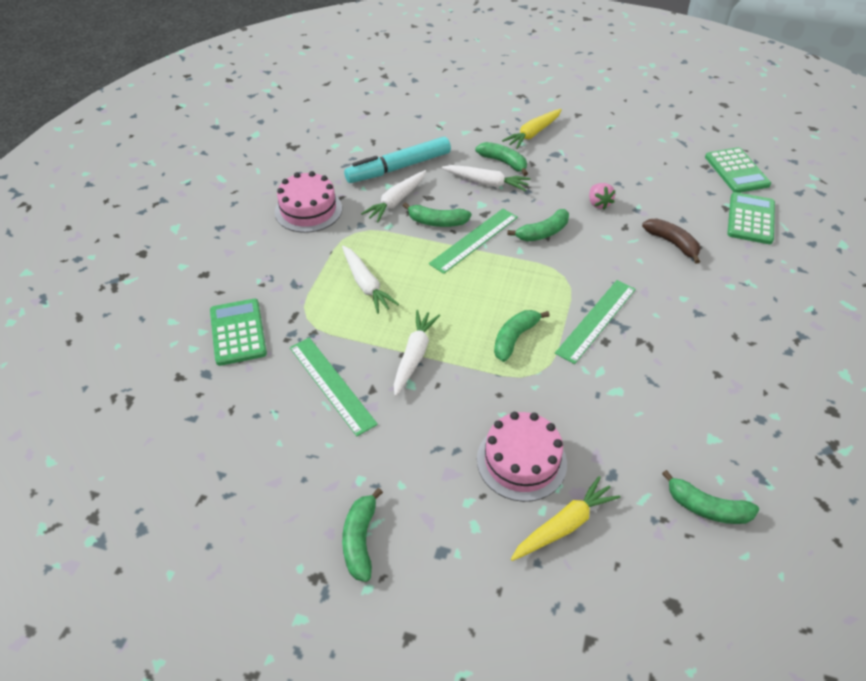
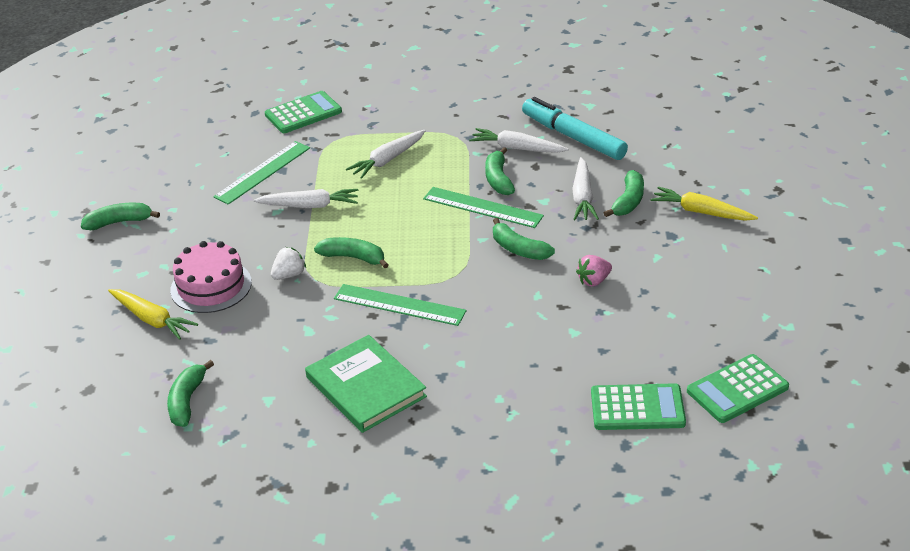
camera: 75 degrees right, 10 degrees down
(308, 210) = (474, 104): pink cake -> none
(525, 391) = (289, 275): none -> white strawberry
(672, 243) = (552, 345): brown banana -> none
(705, 364) = (366, 387): none -> green book

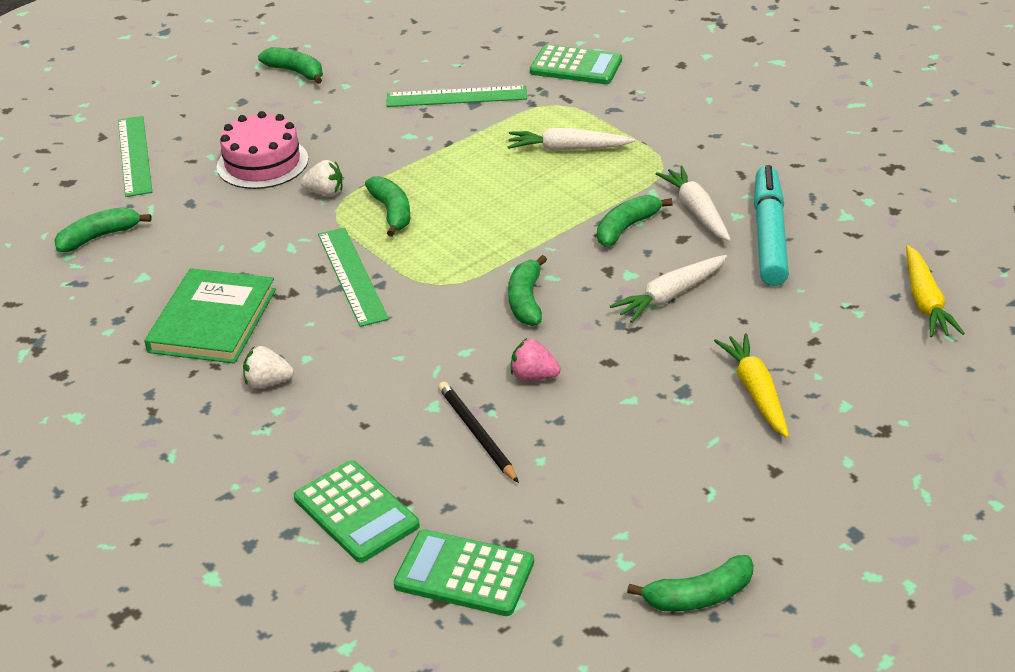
camera: 50 degrees right, 0 degrees up
(152, 319) = (186, 160): yellow carrot -> yellow carrot (925, 302)
(310, 206) = (439, 147): white carrot -> none
(466, 390) = (268, 382): none -> white strawberry
(482, 207) = (566, 243): green ruler -> green ruler (134, 155)
(620, 327) = (477, 434): none -> black pencil
(628, 201) = (704, 330): green banana -> green banana (698, 596)

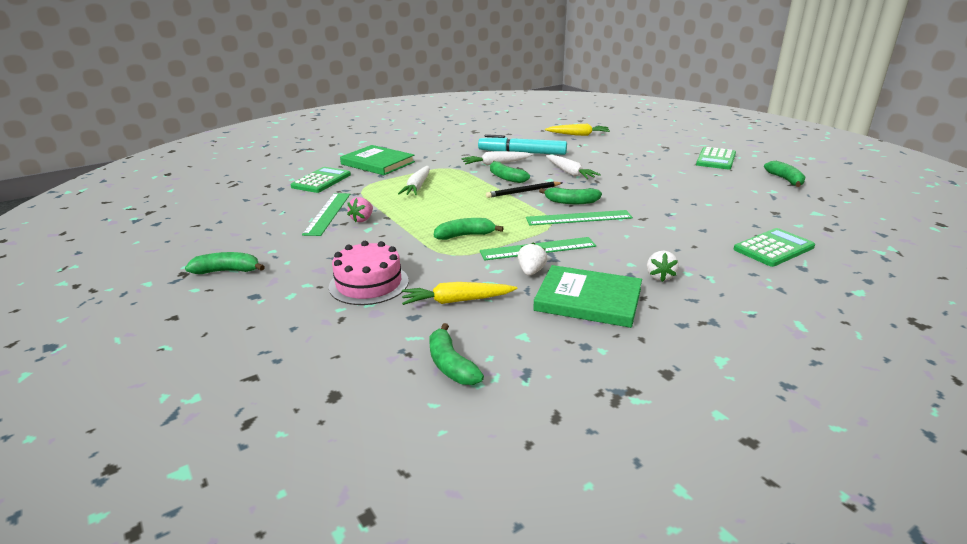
camera: 85 degrees left, 10 degrees down
(134, 155) = (309, 352): green ruler -> green ruler (578, 218)
(296, 72) = (227, 271): green banana -> green banana turned 45 degrees clockwise
(325, 193) = (428, 258): white strawberry -> white strawberry (531, 271)
(464, 574) = (804, 222): green calculator -> green calculator (716, 159)
(477, 434) = (693, 217): black pencil -> black pencil (523, 191)
(533, 376) = (640, 203): pink strawberry -> pink strawberry (362, 219)
(666, 97) = (377, 163): none -> green book
(756, 392) = (644, 163): yellow carrot -> yellow carrot (456, 301)

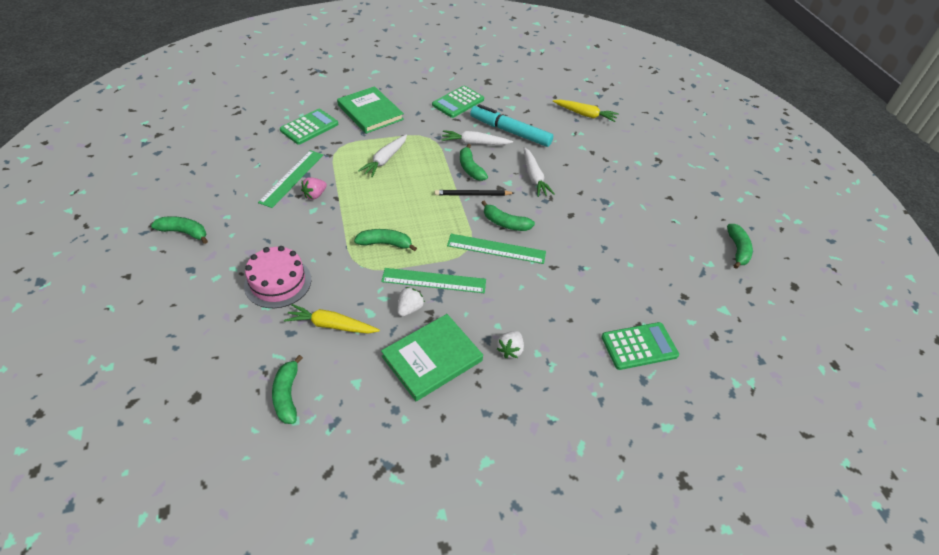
camera: 15 degrees right, 20 degrees up
(588, 300) = (432, 358): green book -> green book turned 75 degrees counterclockwise
(716, 159) = (694, 195): green calculator -> green calculator (458, 102)

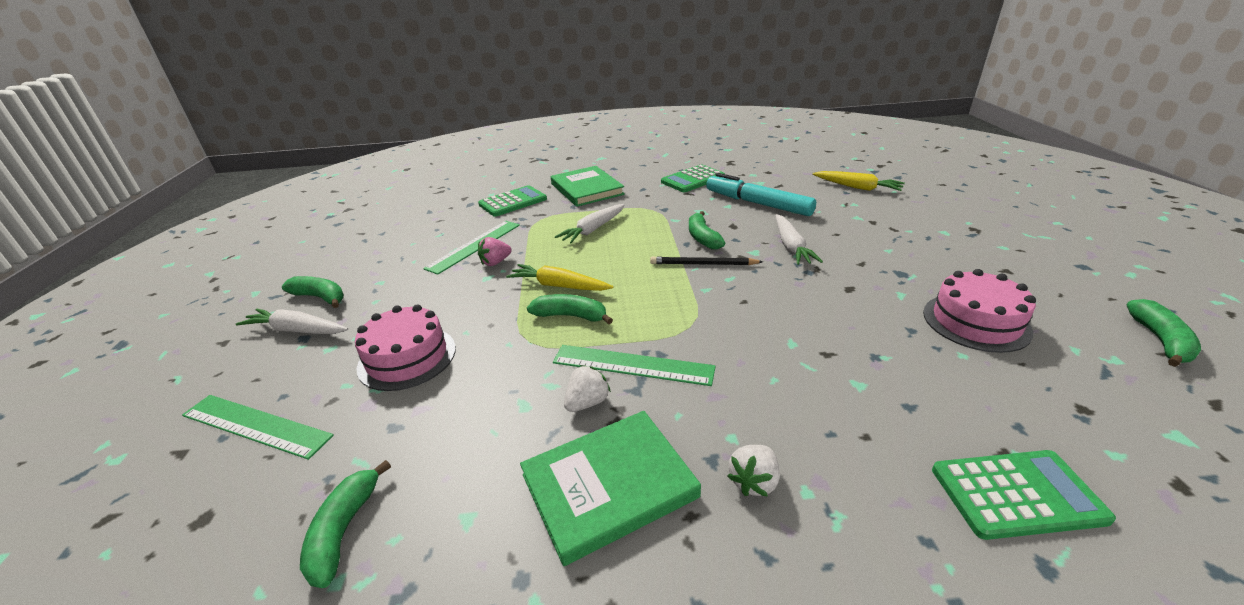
camera: 15 degrees right, 15 degrees down
(331, 325) = (459, 420): yellow carrot -> yellow carrot (559, 286)
(475, 143) = (710, 214): white carrot -> white carrot (297, 330)
(496, 249) = (734, 327): green ruler -> green ruler (256, 425)
(505, 223) = (748, 296): green banana -> none
(642, 240) = (976, 322): none -> pink cake

